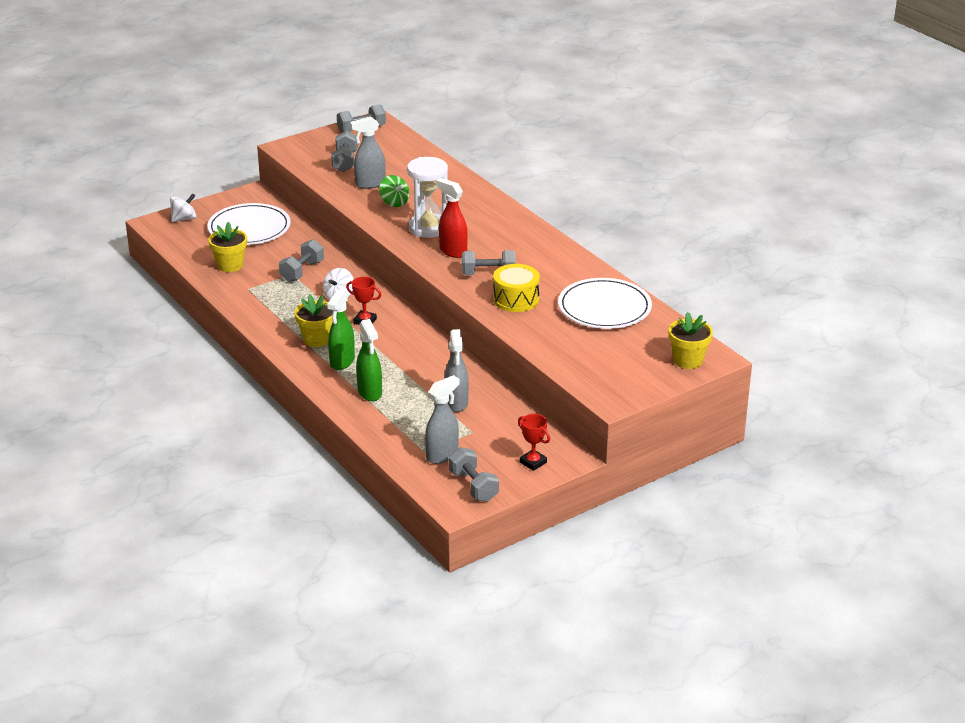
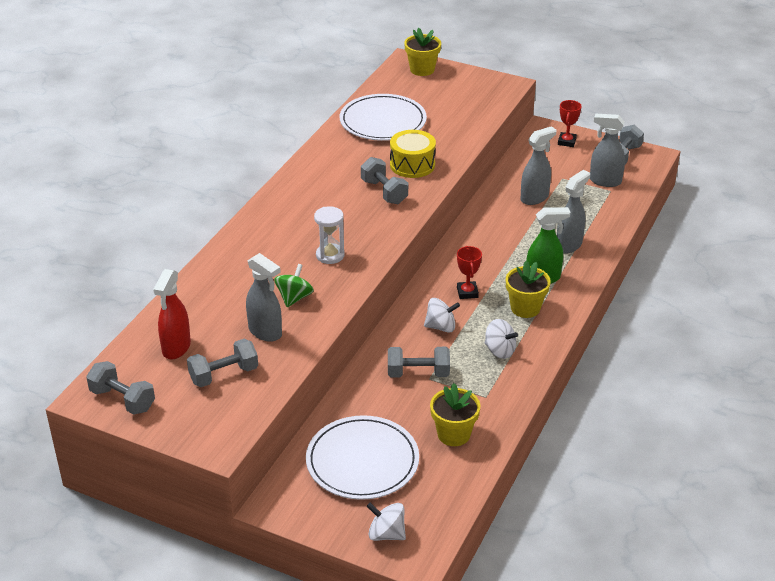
camera: 120 degrees left, 5 degrees up
(285, 311) = (499, 350): none -> white spinning top
(370, 393) = (569, 245): green spray bottle -> grey spray bottle
(428, 228) = (330, 255): white hourglass -> white hourglass, size x0.62
(453, 251) = (362, 225): red spray bottle -> red spray bottle (176, 348)

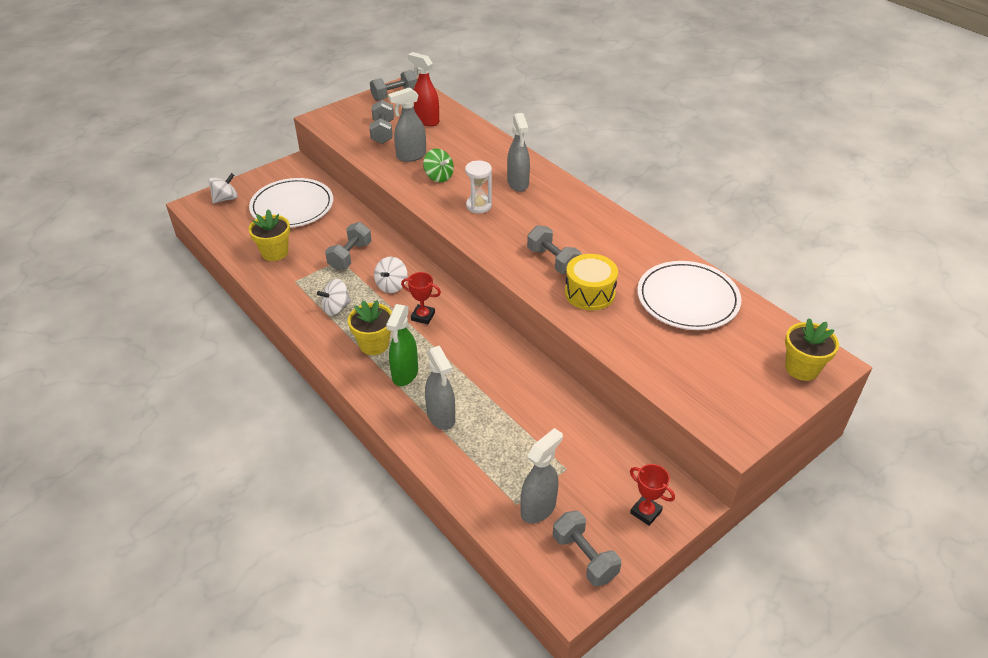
camera: 115 degrees right, 5 degrees up
(384, 192) = (553, 261): grey dumbbell -> grey dumbbell turned 60 degrees clockwise
(534, 198) = (540, 426): grey spray bottle -> grey spray bottle (518, 183)

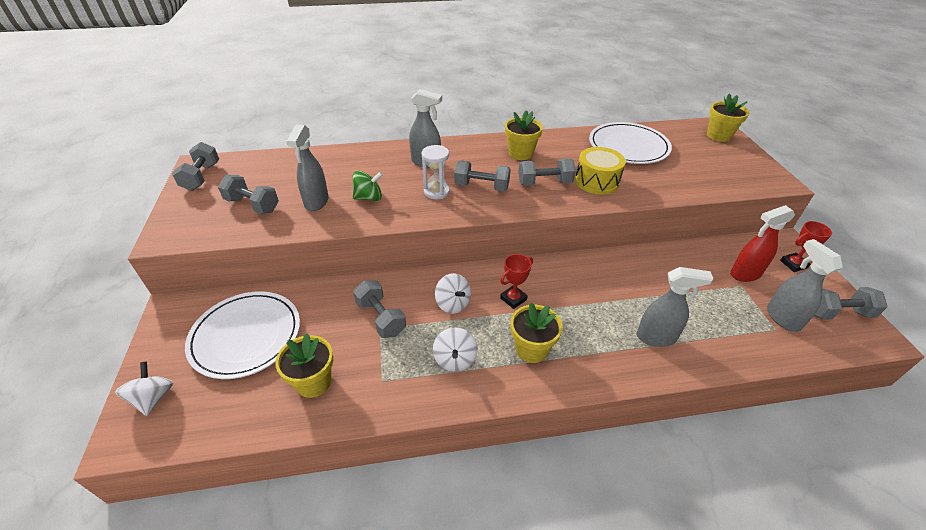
camera: 60 degrees left, 0 degrees up
(405, 374) = (587, 341): green spray bottle -> none
(426, 120) = (271, 174): red spray bottle -> red spray bottle (745, 274)
(510, 227) = (481, 187): none -> grey dumbbell
(591, 231) = (520, 153): none -> yellow flower pot

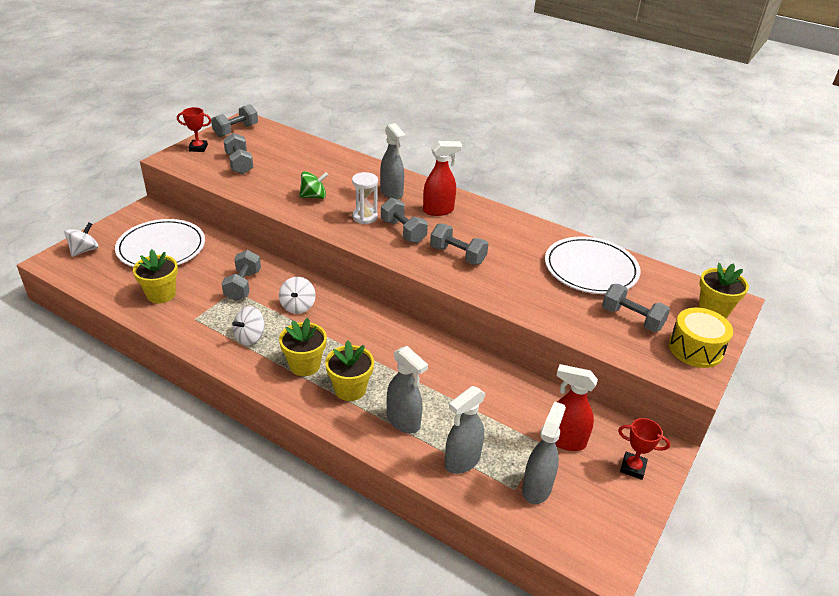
camera: 40 degrees right, 5 degrees down
(316, 202) = (277, 182): grey spray bottle -> grey spray bottle (462, 461)
(369, 198) = (314, 196): green spinning top -> green spinning top turned 45 degrees counterclockwise
(480, 158) = (438, 210): none -> red spray bottle
(513, 299) = (342, 330): red trophy -> red trophy (198, 148)
(520, 153) = (478, 224): yellow flower pot -> yellow flower pot (350, 389)
(596, 181) = (505, 278): yellow drum -> yellow drum (695, 349)
(837, 313) = (601, 524): grey dumbbell -> grey dumbbell (632, 319)

